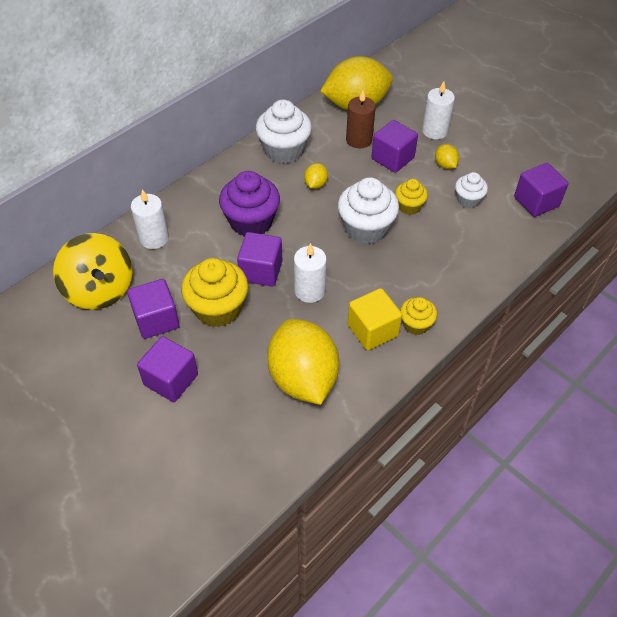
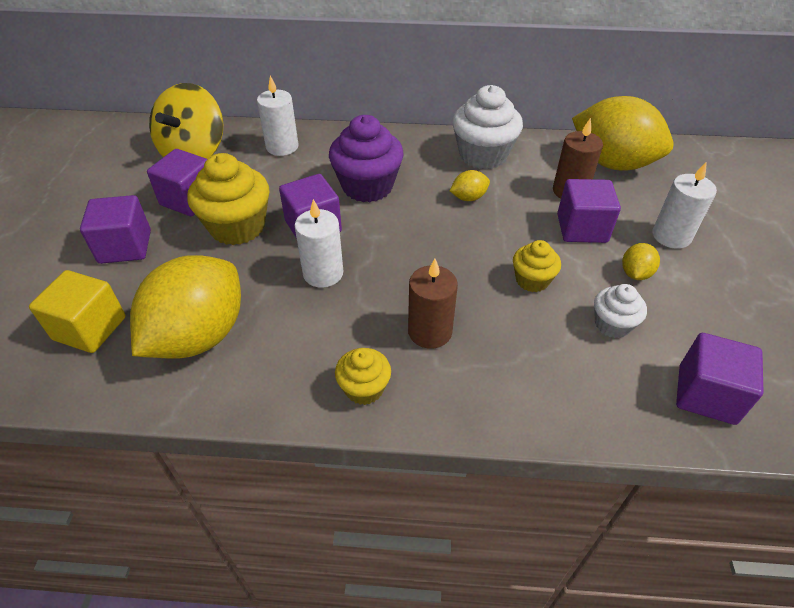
camera: 50 degrees right, 5 degrees down
(366, 228) = (456, 265): white cupcake -> none
(372, 330) = (317, 354): yellow cube -> yellow cube (90, 328)
(403, 272) = (430, 331): none -> brown candle

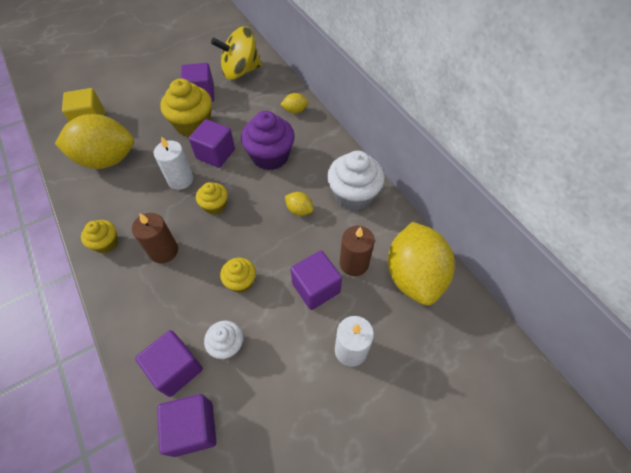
camera: 55 degrees right, 10 degrees up
(125, 247) = (150, 96): purple cube -> purple cube (176, 368)
(282, 147) = (276, 100): white candle -> none
(399, 259) = (215, 206): none -> yellow cupcake
(635, 273) = (289, 340): yellow lemon -> yellow lemon (295, 111)

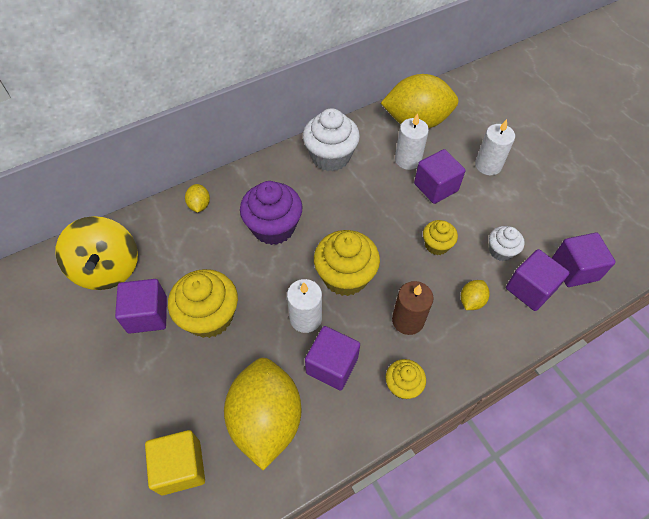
camera: 90 degrees left, 0 degrees up
(215, 154) = (265, 284): purple cube -> purple cube (332, 365)
(215, 206) = (345, 276): yellow cupcake -> yellow cupcake, size x1.79
(299, 210) = (349, 200): yellow lemon -> yellow lemon (471, 301)
(354, 263) = (408, 160): brown candle -> white candle

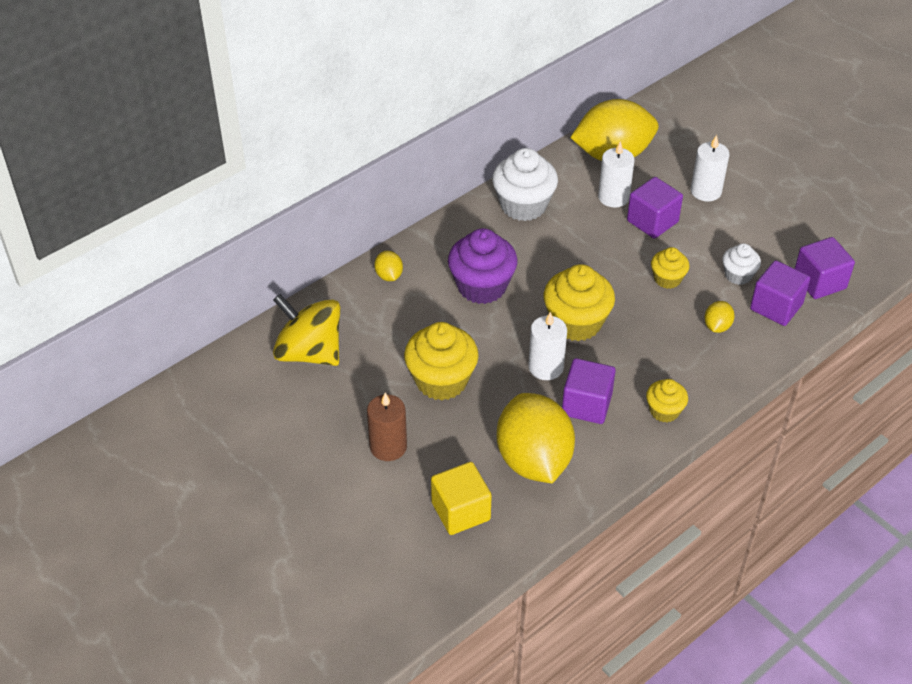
camera: 10 degrees left, 10 degrees down
(107, 269) = (309, 352): yellow spinning top -> yellow spinning top turned 150 degrees clockwise
(147, 315) = (372, 388): purple cube -> none
(408, 320) = (654, 353): brown candle -> brown candle (388, 447)

